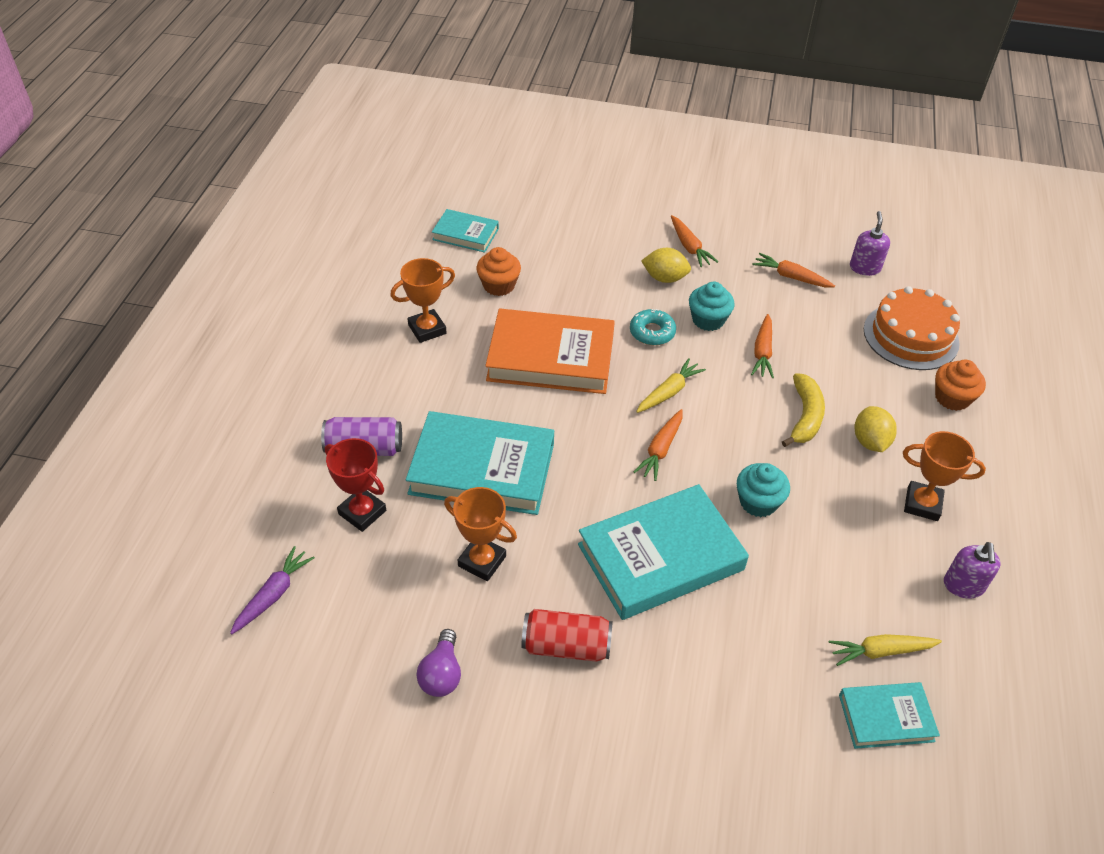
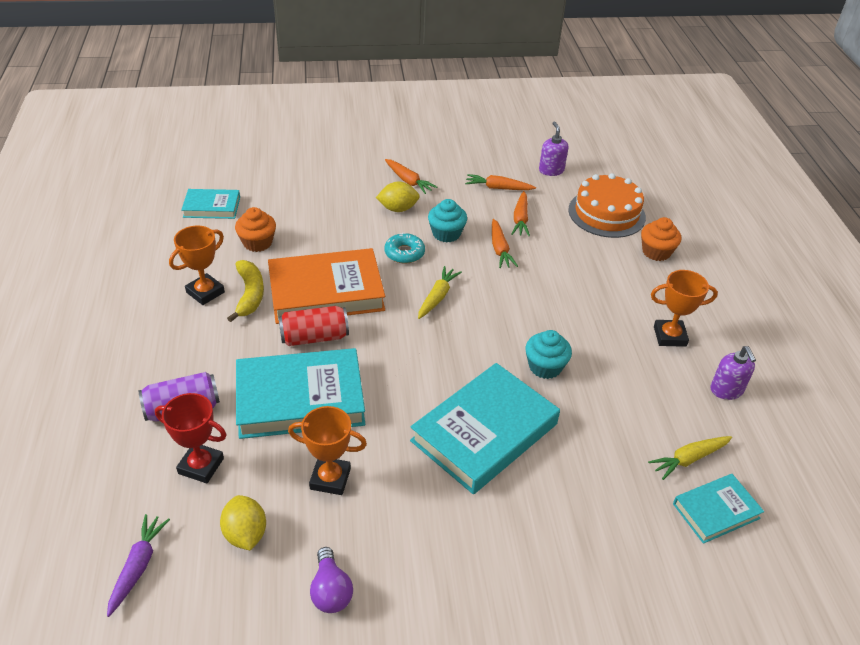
camera: 20 degrees left, 5 degrees down
(566, 646) = (434, 531): red can -> red can (314, 337)
(661, 449) = (449, 344): orange carrot -> orange carrot (520, 219)
(805, 417) = (553, 291): yellow banana -> yellow banana (249, 295)
(870, 441) = (610, 298): yellow lemon -> yellow lemon (245, 534)

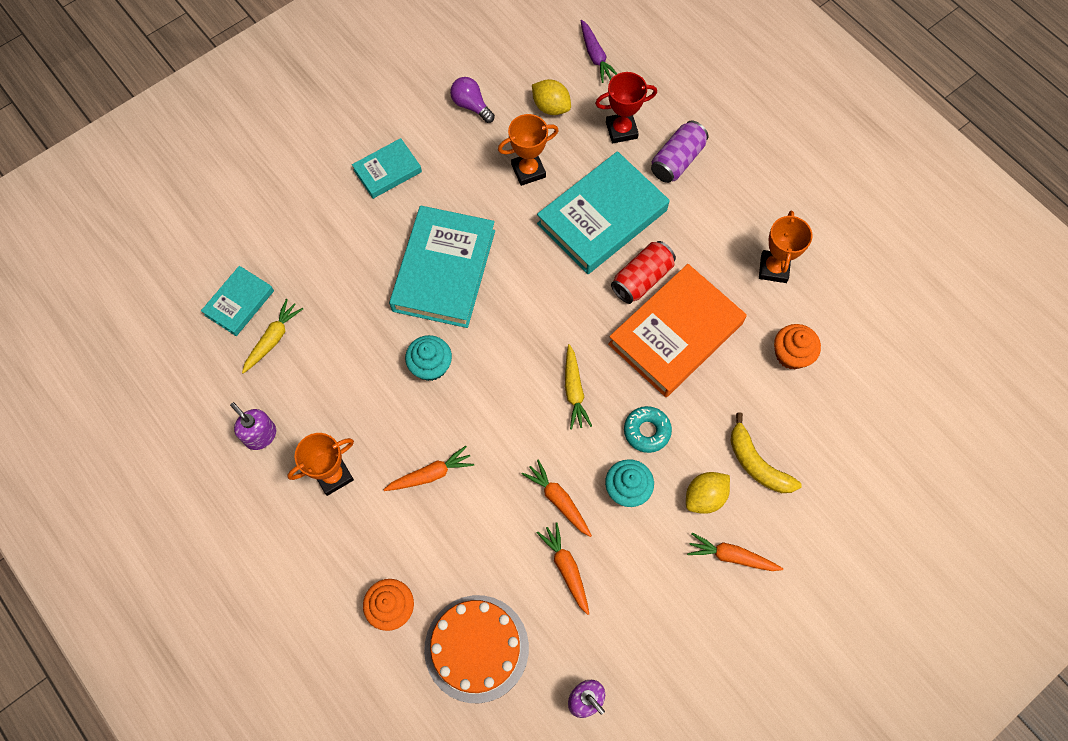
camera: 150 degrees right, 25 degrees up
(212, 207) = (882, 373): turquoise book -> turquoise book (387, 171)
(249, 295) = (735, 289): yellow banana -> yellow banana (756, 463)
(498, 188) = (625, 614): orange carrot -> orange carrot (430, 474)

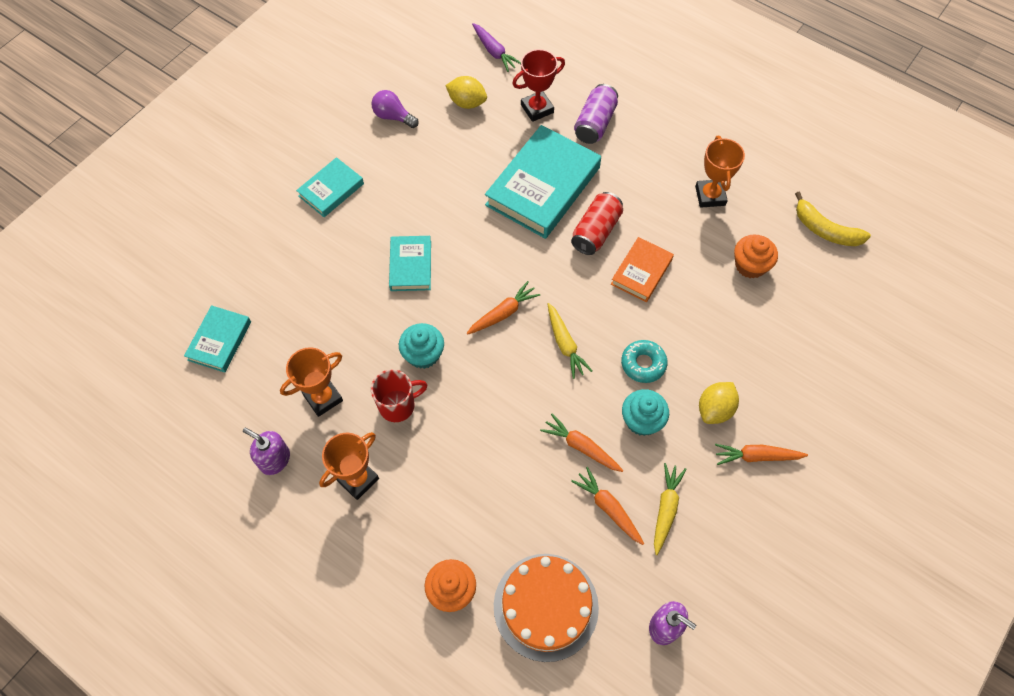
camera: 15 degrees left, 5 degrees down
(273, 339) = (262, 366): yellow carrot -> yellow carrot (665, 509)
(392, 412) = (398, 405): none -> red mug
(430, 474) = (452, 454): orange carrot -> orange carrot (503, 313)
(444, 270) = (411, 266): turquoise book -> turquoise book, size x0.53
(528, 171) = (463, 161): orange trophy -> orange trophy (323, 398)
(675, 333) = (641, 272): orange book -> orange book, size x0.53
(756, 463) = (751, 367): yellow banana -> yellow banana (825, 230)

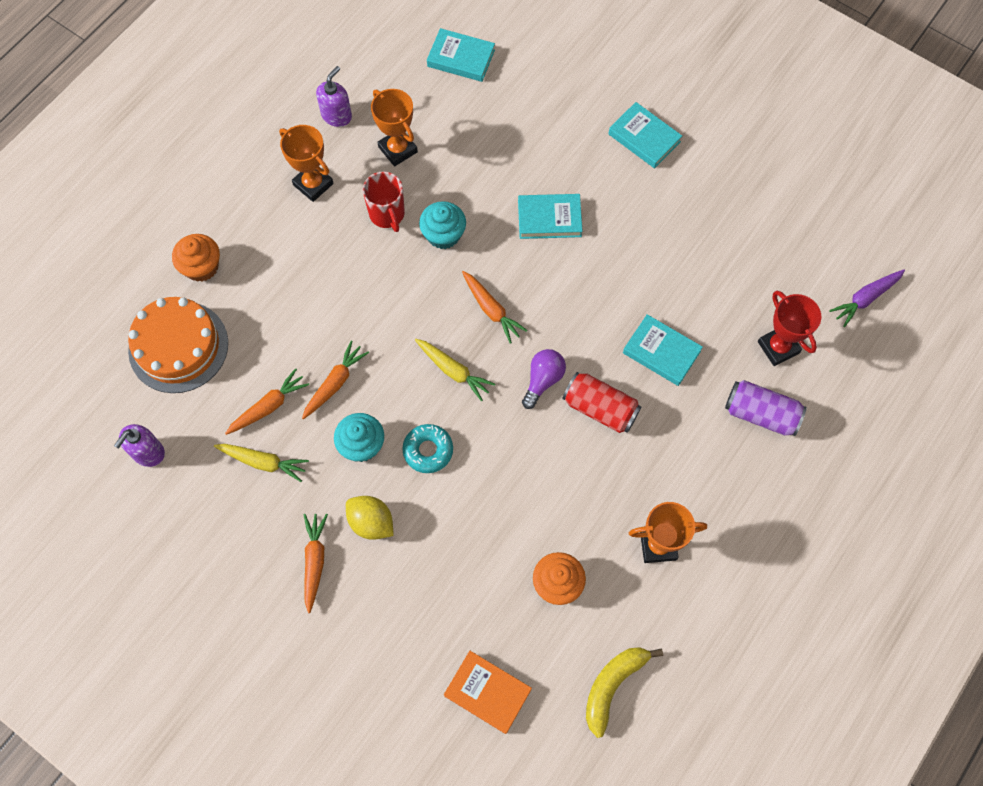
camera: 90 degrees right, 5 degrees up
(393, 117) = (751, 192): purple light bulb -> purple light bulb (543, 380)
(467, 103) = (780, 269): yellow lemon -> none
(543, 186) = (661, 352): turquoise book -> turquoise book, size x0.53
(565, 344) = (453, 371): yellow carrot -> yellow carrot turned 120 degrees counterclockwise
(641, 272) = (546, 456): orange book -> orange book (487, 692)

